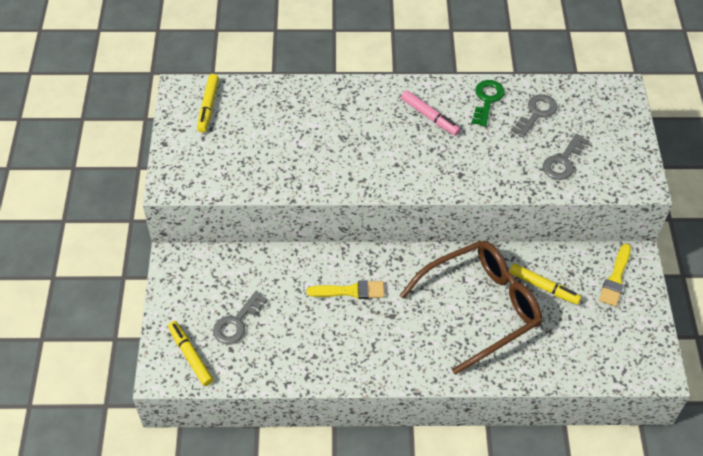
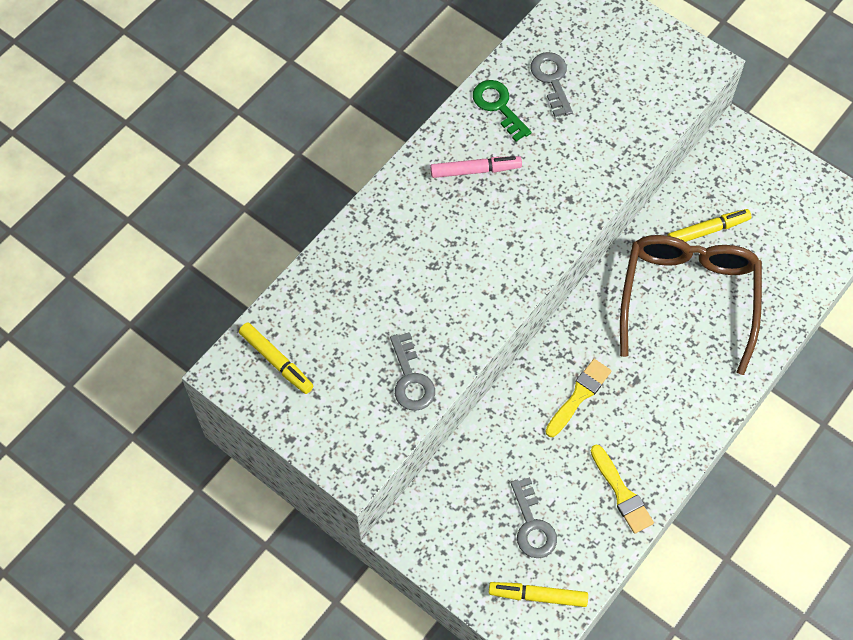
camera: 50 degrees left, 10 degrees up
(563, 161) = (627, 104): grey key -> grey key (411, 379)
(615, 278) = (745, 167): yellow brush -> yellow brush (622, 493)

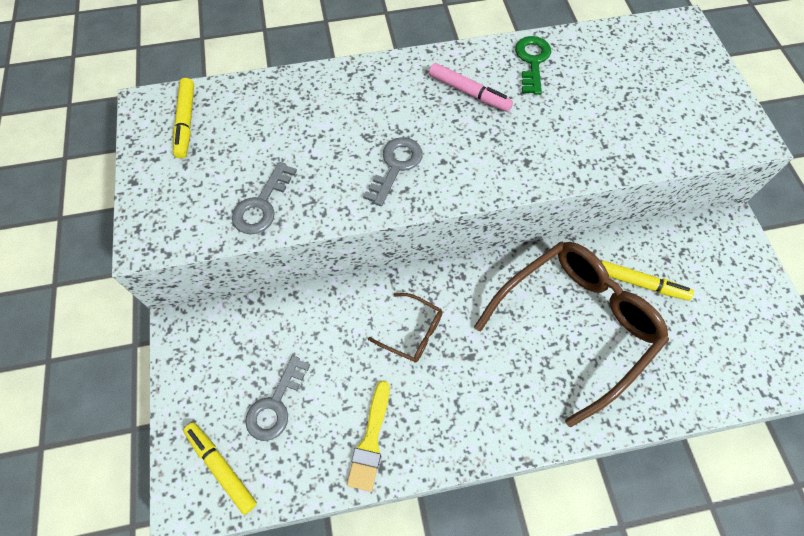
camera: 40 degrees right, 0 degrees up
(552, 79) = (595, 69): grey key -> grey key (396, 166)
(579, 395) = (412, 332): yellow brush -> brown glasses

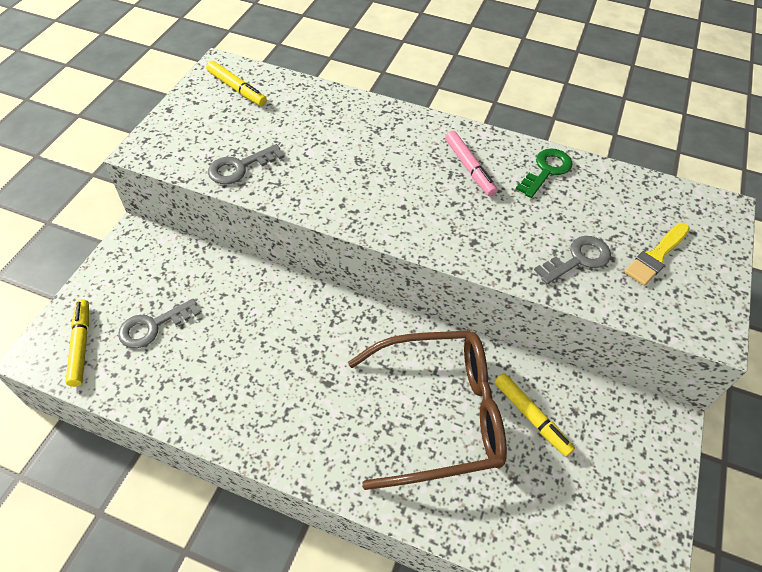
camera: 30 degrees right, 10 degrees down
(186, 122) = (237, 89): yellow marker -> yellow marker turned 75 degrees counterclockwise
(370, 440) = (198, 395): yellow brush -> yellow brush (656, 256)
(396, 166) = (362, 191): grey key -> grey key (578, 259)
(412, 332) = (297, 336): brown glasses -> none

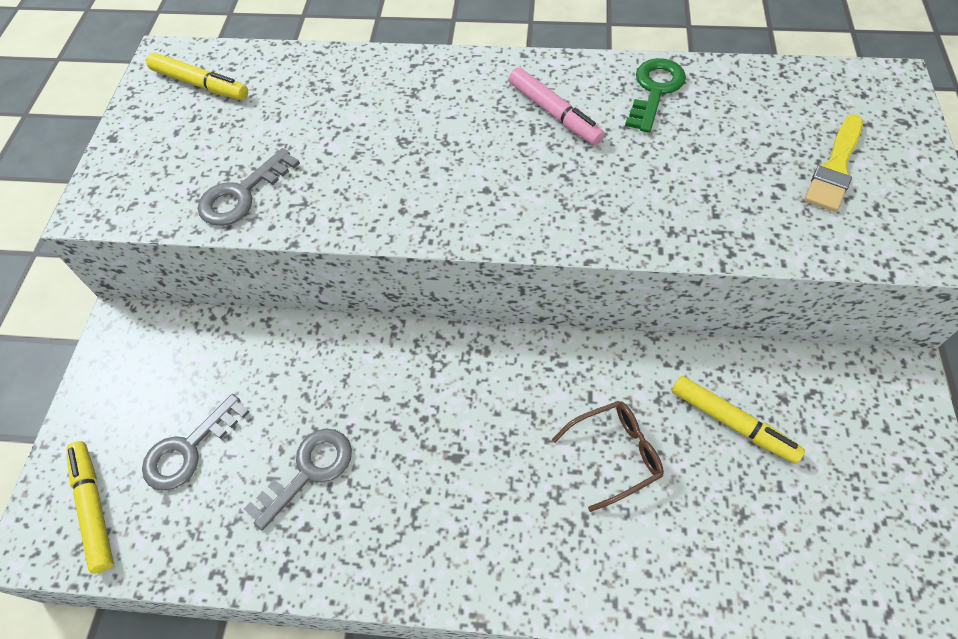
camera: 10 degrees left, 5 degrees up
(438, 413) = (614, 455): brown glasses -> brown glasses, size x0.44
(578, 259) = (740, 199): grey key -> grey key (309, 471)

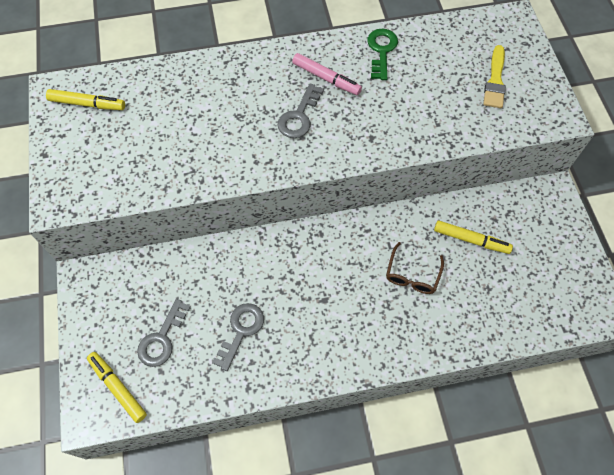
camera: 20 degrees left, 5 degrees up
(242, 194) = (151, 174): grey key -> grey key (299, 116)
(614, 455) = (412, 274): brown glasses -> brown glasses turned 150 degrees clockwise

